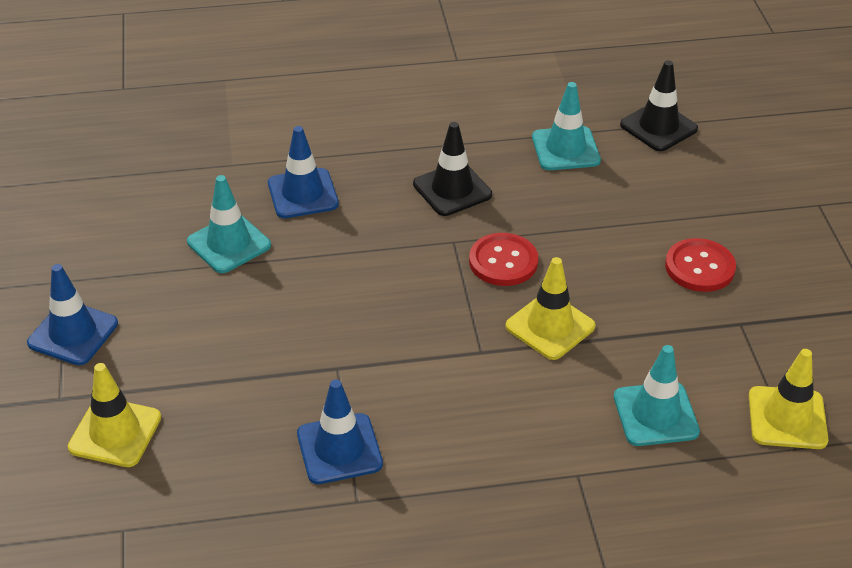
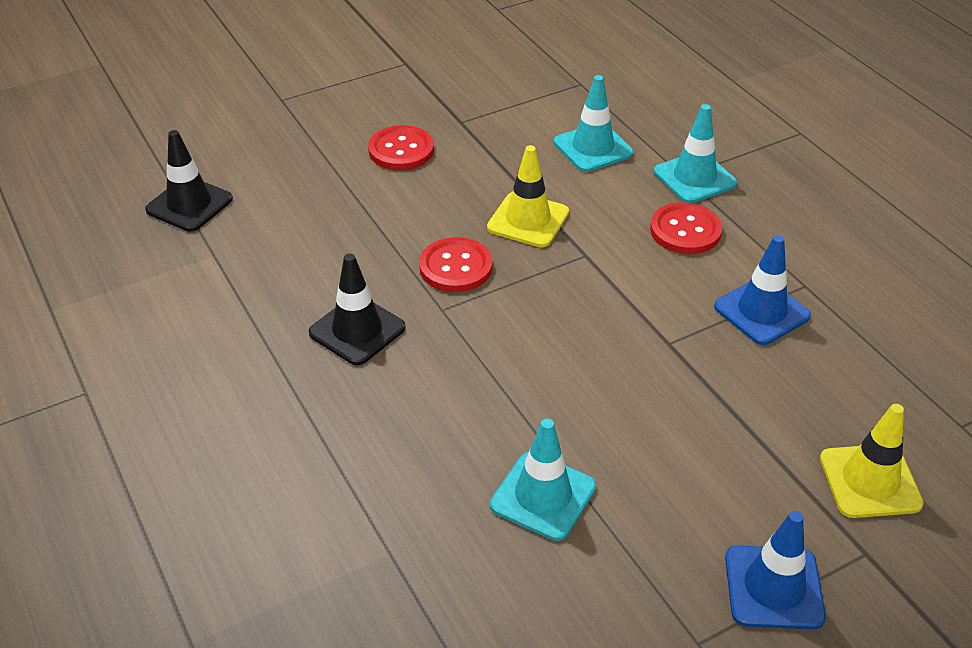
camera: 110 degrees left, 0 degrees up
(303, 194) = (420, 457): blue traffic cone -> none
(482, 439) = (685, 231): none -> red button
(565, 149) = (251, 261): turquoise traffic cone -> turquoise traffic cone (694, 178)
(787, 418) = (553, 89): yellow traffic cone -> none

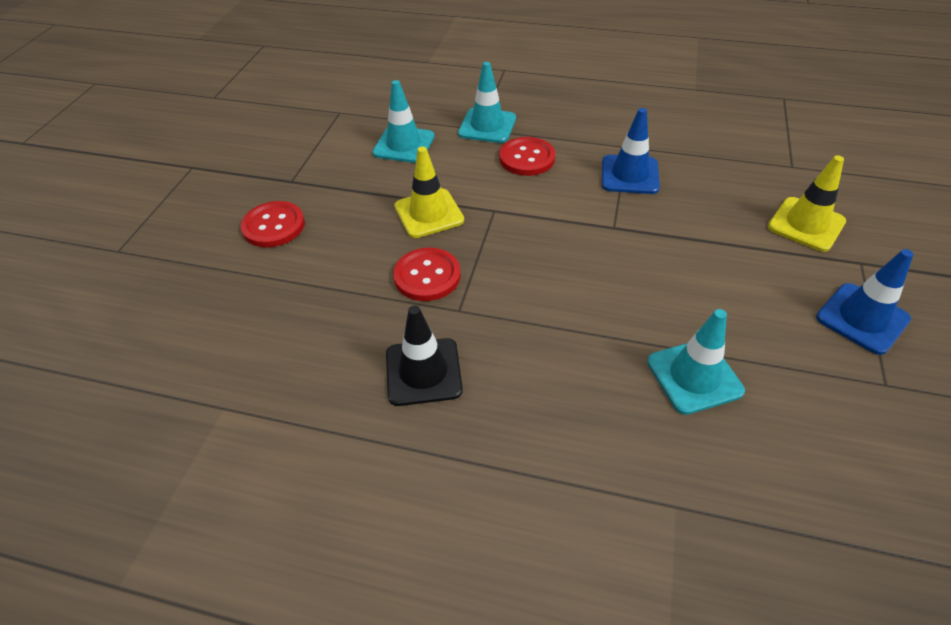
camera: 45 degrees left, 5 degrees up
(189, 204) = (142, 385): black traffic cone -> none

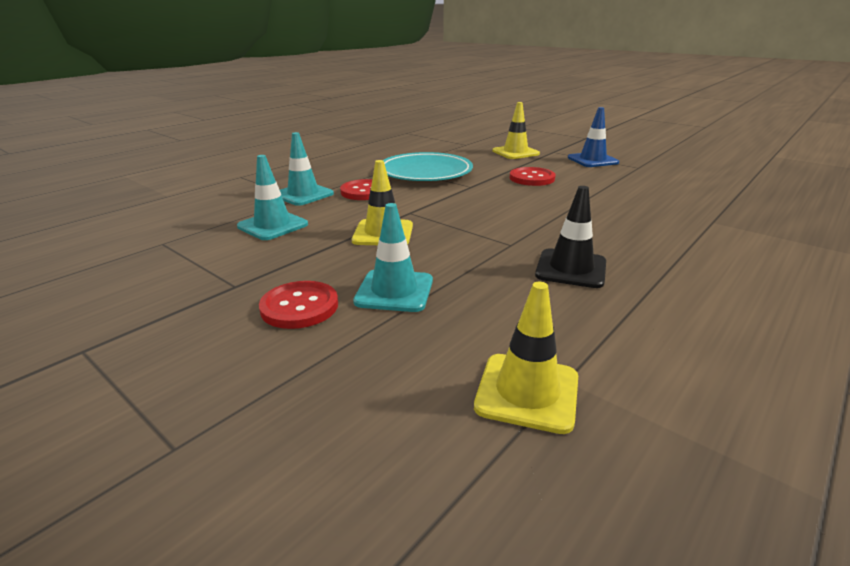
camera: 65 degrees left, 20 degrees down
(201, 387) = (527, 392): none -> yellow traffic cone
(427, 276) = (461, 248): red button -> red button (532, 178)
(629, 175) = (425, 172): blue traffic cone -> turquoise plate
(694, 376) = (616, 197): turquoise traffic cone -> turquoise traffic cone (394, 291)

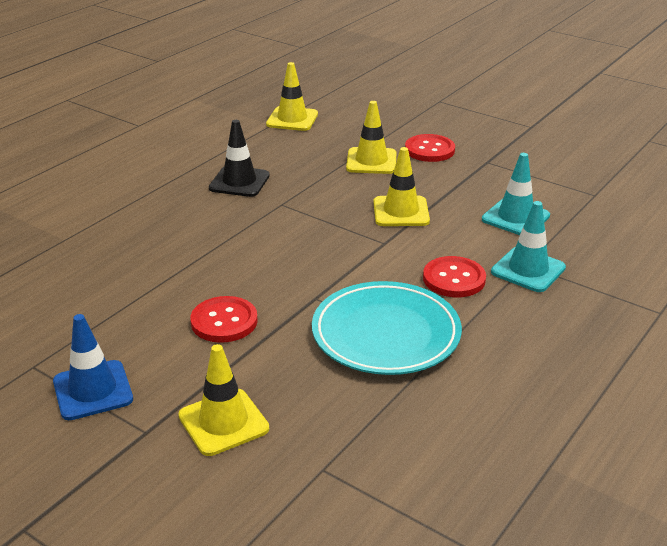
camera: 175 degrees right, 5 degrees up
(394, 291) = (371, 161): turquoise traffic cone -> yellow traffic cone

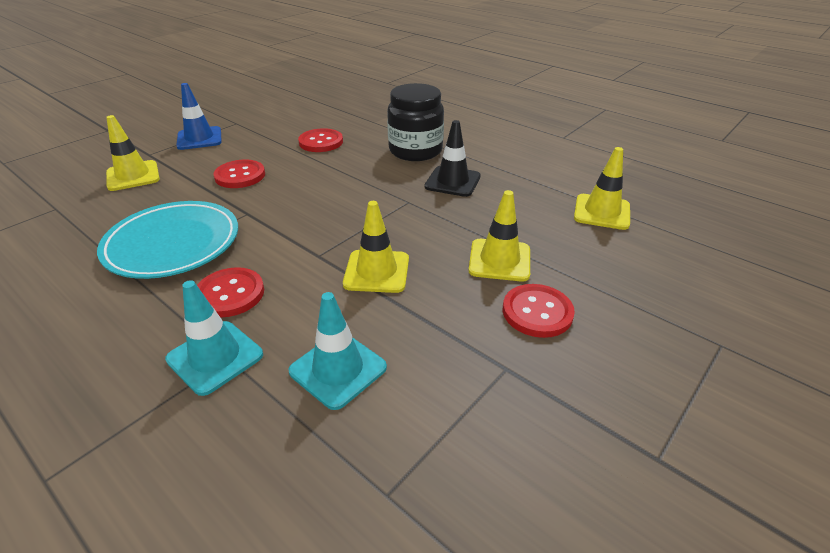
camera: 95 degrees right, 5 degrees up
(126, 273) = (321, 142): none -> red button
(162, 205) = (415, 151): none -> black jar

